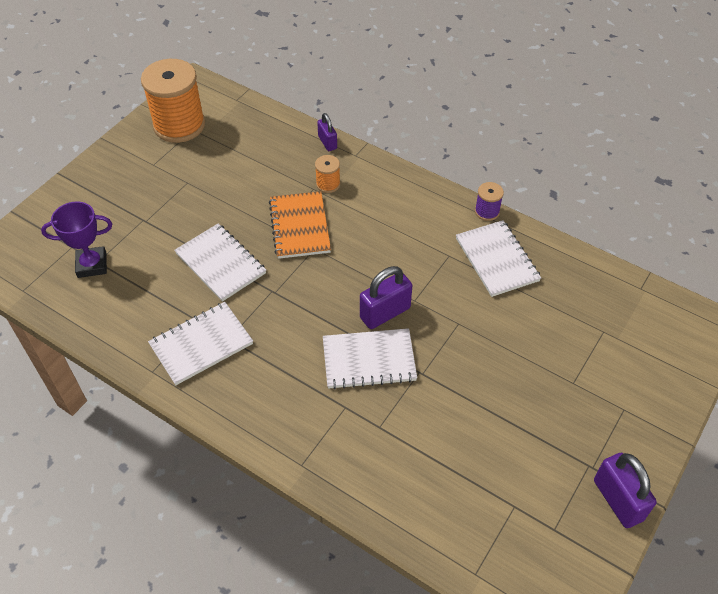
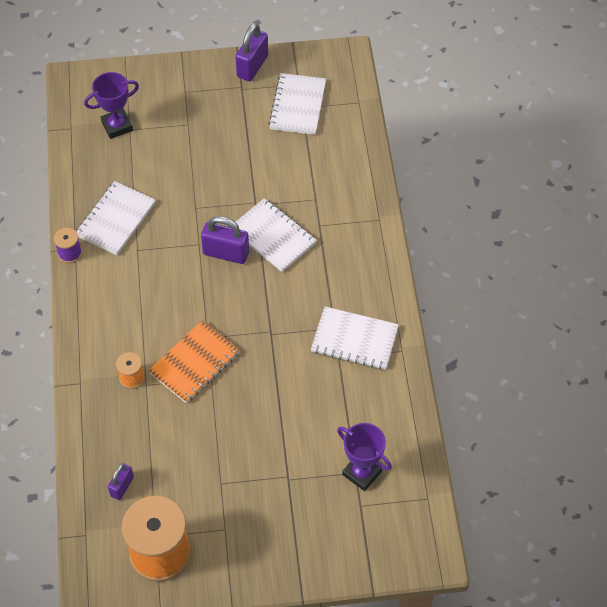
camera: 130 degrees left, 5 degrees up
(220, 263) = (278, 386): white notebook -> white notebook (297, 105)
(327, 142) = (82, 415): purple padlock -> purple padlock (122, 486)
(616, 324) = (117, 126): none -> purple trophy

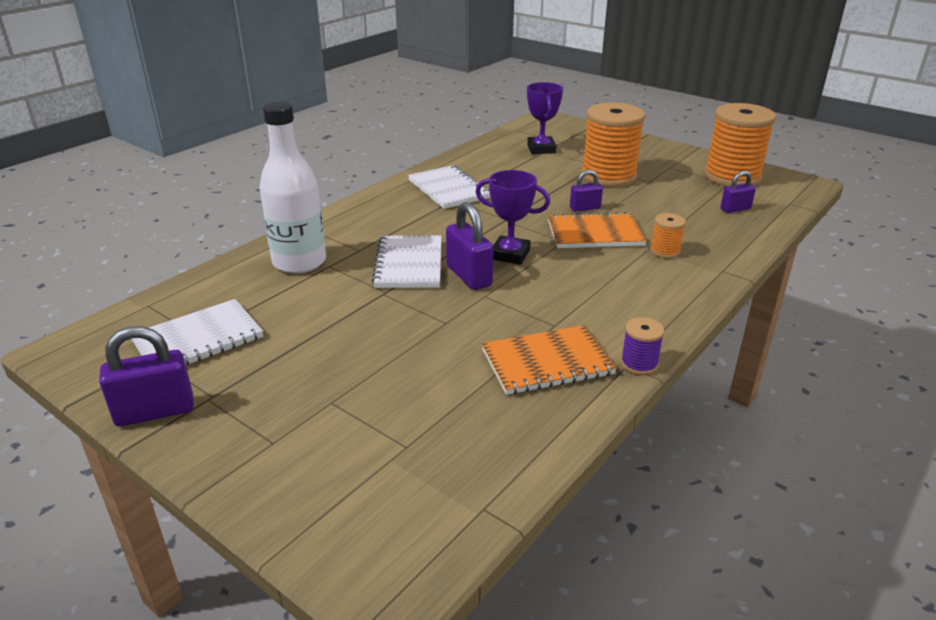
camera: 135 degrees left, 25 degrees down
(116, 219) = (547, 362): white notebook -> orange notebook
(117, 126) = (416, 462): purple trophy -> purple trophy (510, 254)
(232, 394) = (585, 208): none -> purple padlock
(260, 465) = (608, 176): none -> orange spool
(335, 188) = (299, 262): none -> white bottle

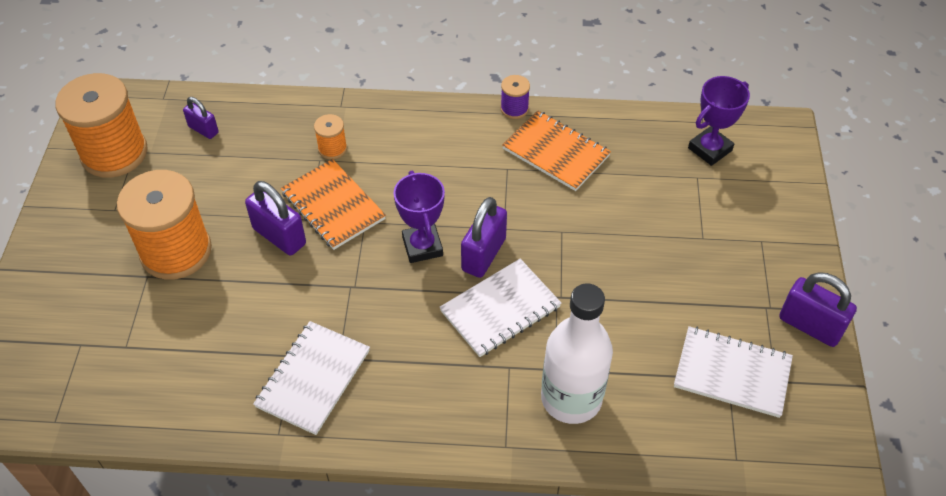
camera: 125 degrees left, 20 degrees up
(541, 149) = (121, 353): purple trophy -> purple trophy (710, 149)
(585, 208) = (279, 236): purple padlock -> purple padlock, size x1.65

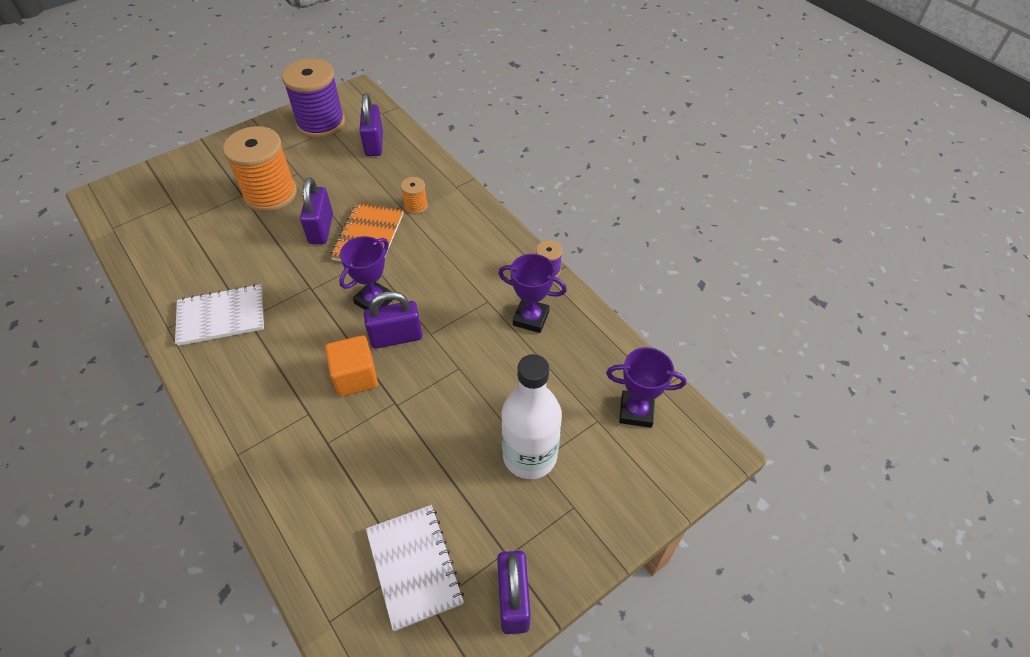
camera: 50 degrees right, 0 degrees up
(114, 153) = (321, 123): orange spool -> purple spool
(203, 130) = (374, 144): purple padlock -> purple padlock, size x1.65
(500, 309) = (355, 377): white notebook -> orange cube
(556, 152) = (531, 318): orange notebook -> purple trophy
(571, 398) = (307, 468): white bottle -> white bottle (529, 455)

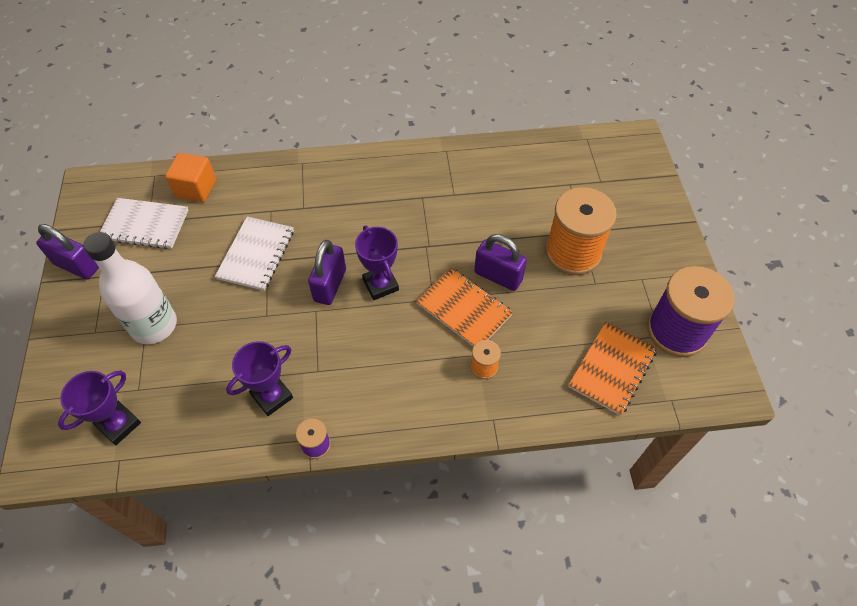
camera: 120 degrees right, 5 degrees up
(221, 316) = (435, 182): white notebook -> white notebook (256, 254)
(355, 377) = (312, 245): orange cube -> orange cube (196, 188)
(374, 144) = (612, 369): purple padlock -> orange notebook

